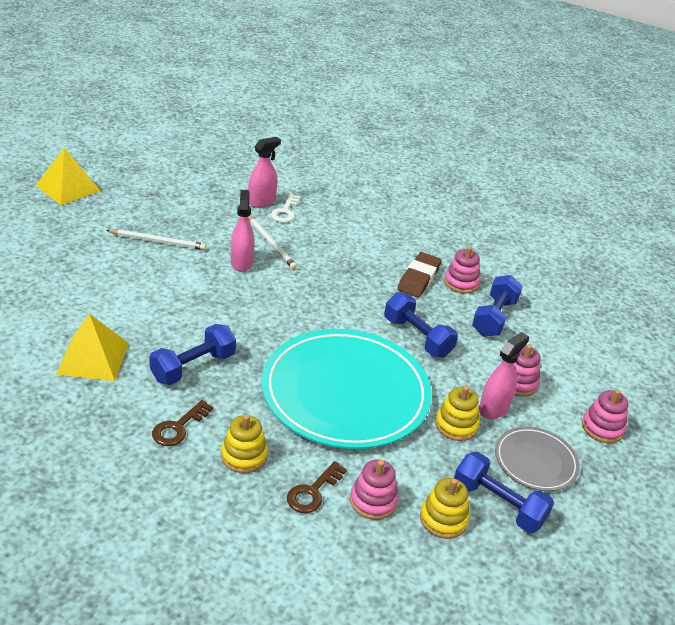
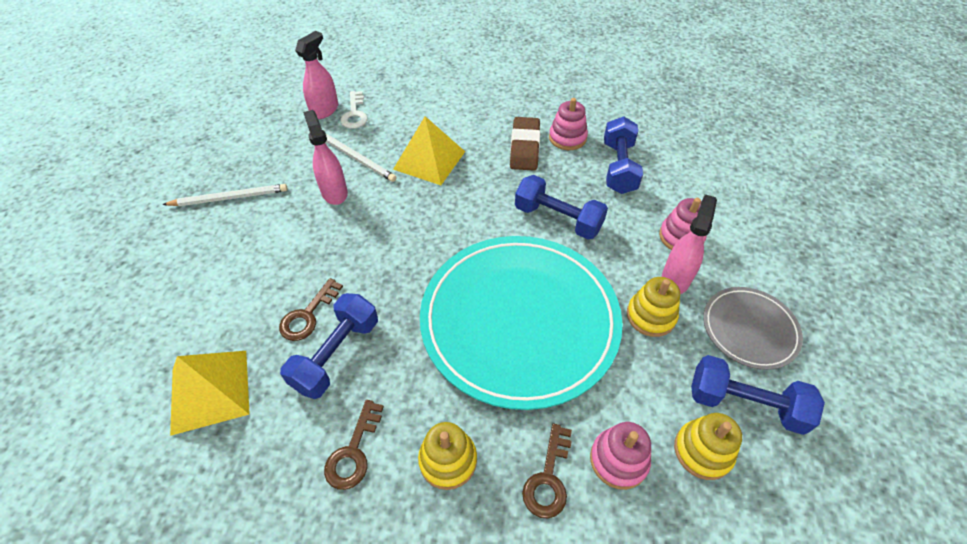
camera: 15 degrees left, 15 degrees up
(68, 188) = (97, 163): yellow pyramid -> yellow pyramid (429, 160)
(183, 336) = (308, 315): none -> brown key
(602, 428) = (786, 260): pink stacking toy -> none

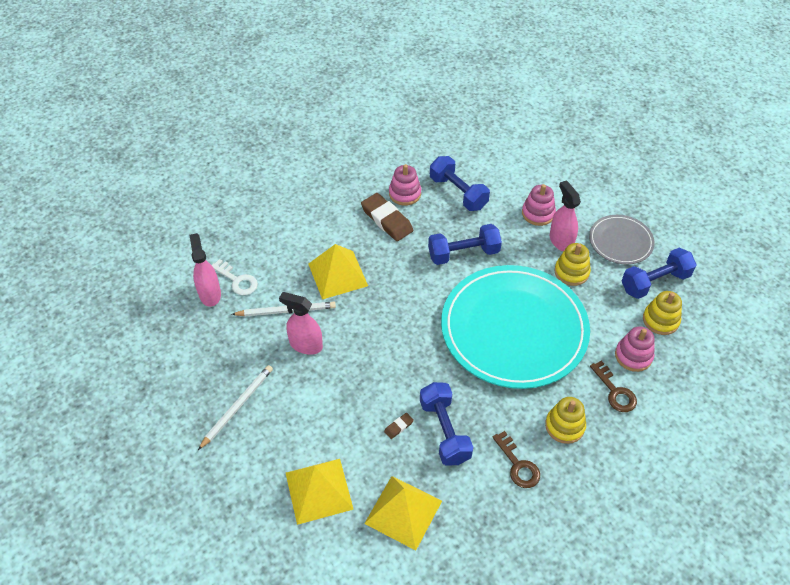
camera: 45 degrees left, 0 degrees up
(185, 309) = (318, 490): none -> yellow pyramid
(308, 315) = (398, 427): brown key -> brown eraser

